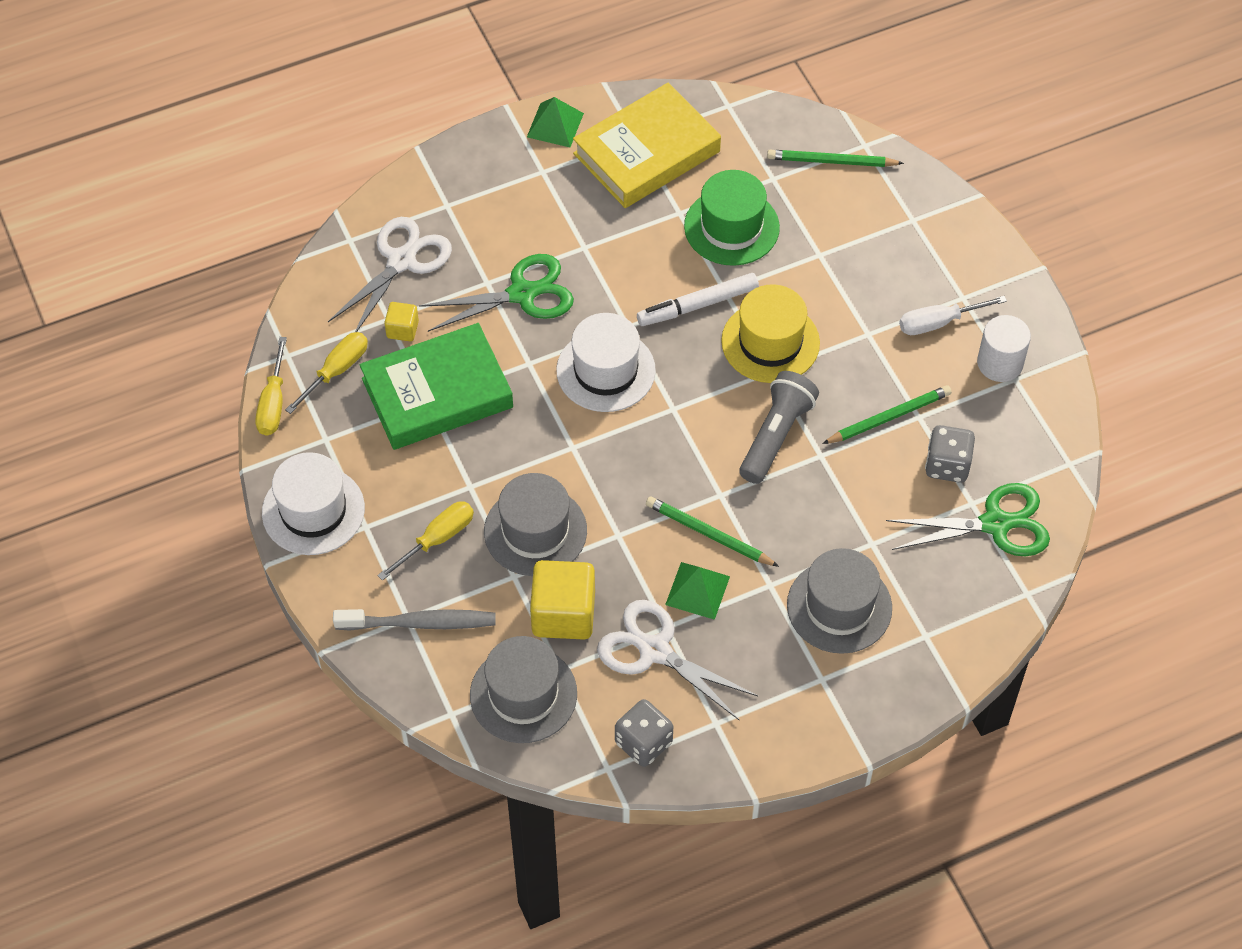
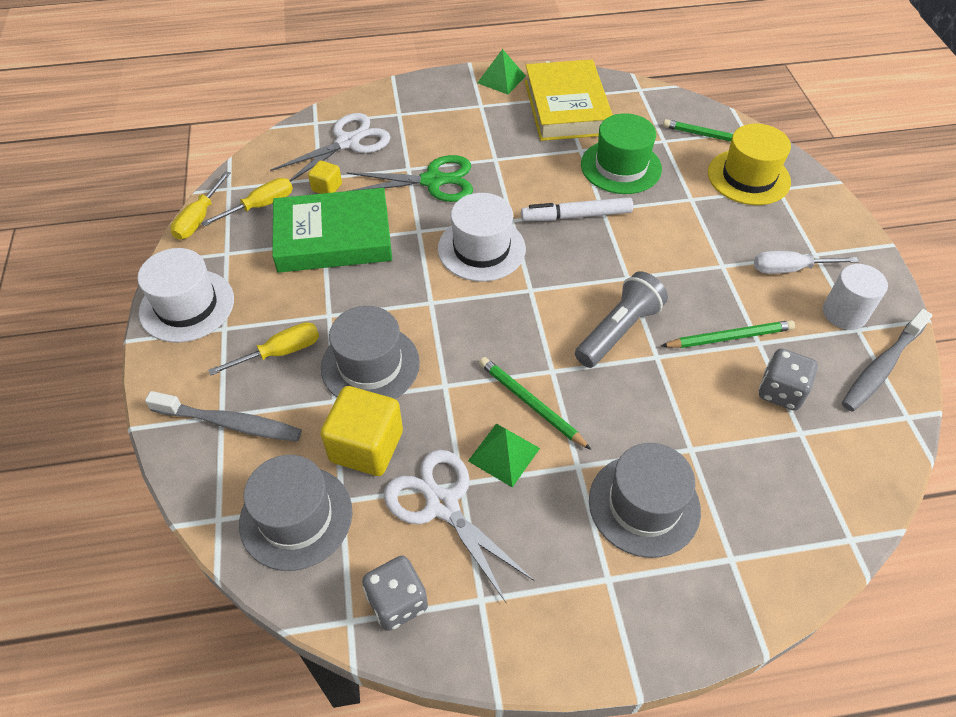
camera: 15 degrees right, 5 degrees down
(647, 153) = (566, 107): yellow book -> yellow book turned 75 degrees counterclockwise
(770, 342) = (632, 255): yellow hat -> yellow hat (748, 177)
(995, 524) = (824, 458): green scissors -> none
(1041, 416) = (881, 367): none -> grey toothbrush

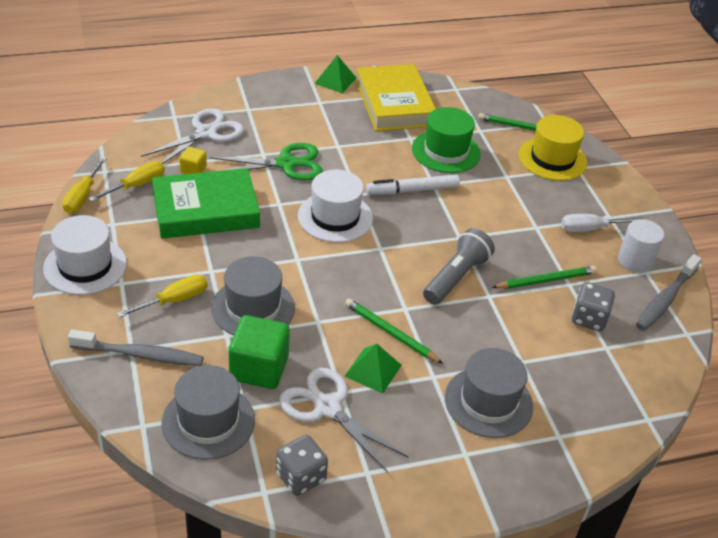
camera: 10 degrees left, 10 degrees down
(366, 446) = (259, 368): yellow cube -> green cube

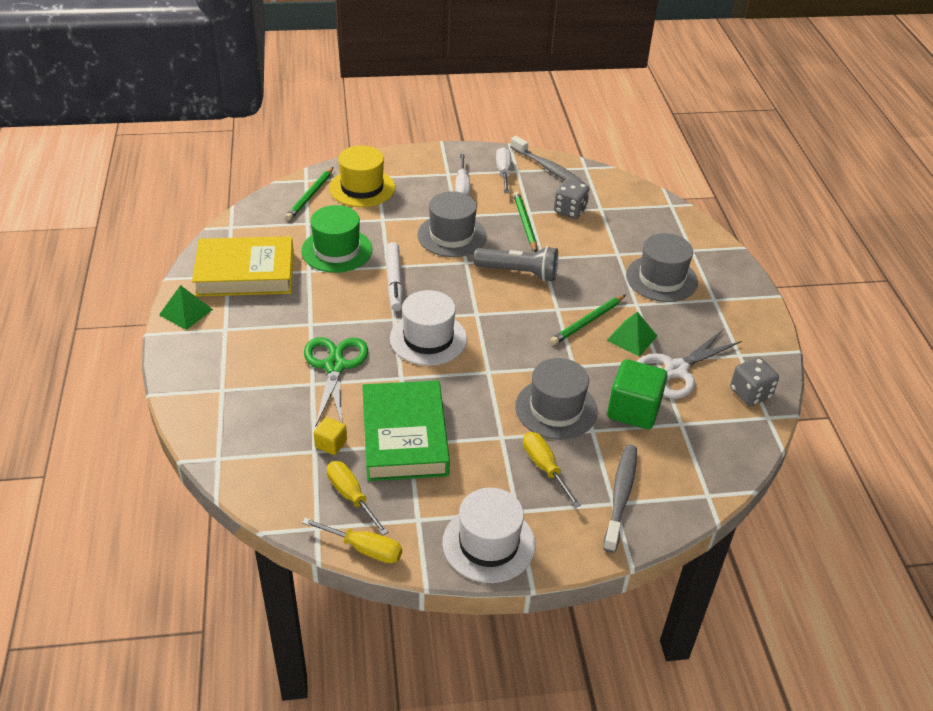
camera: 80 degrees left, 0 degrees up
(206, 133) = (261, 429): white scissors -> none
(208, 421) = (698, 448): grey hat -> grey hat (451, 235)
(456, 277) = (519, 273): grey flashlight -> grey flashlight turned 150 degrees clockwise
(635, 260) = (503, 173): white cylinder -> white screwdriver

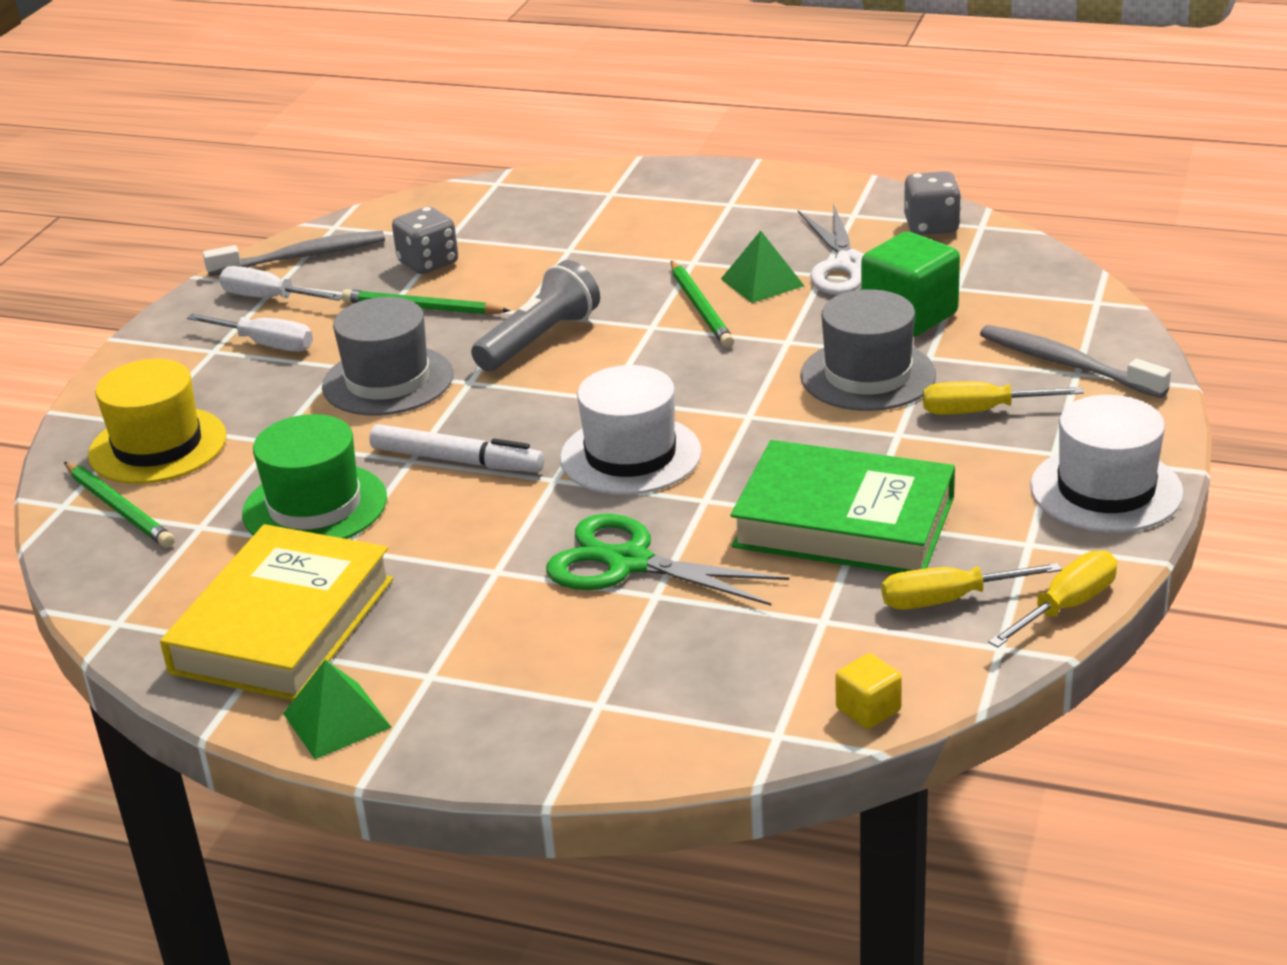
camera: 60 degrees left, 10 degrees down
(331, 444) = (817, 600): yellow cube -> yellow cube (868, 710)
(661, 278) = (654, 230): grey hat -> none

